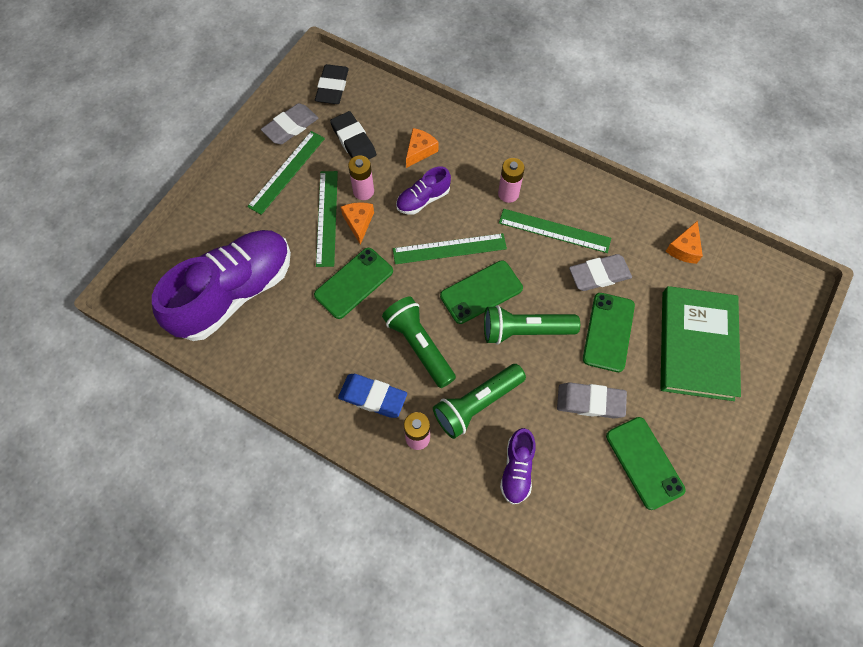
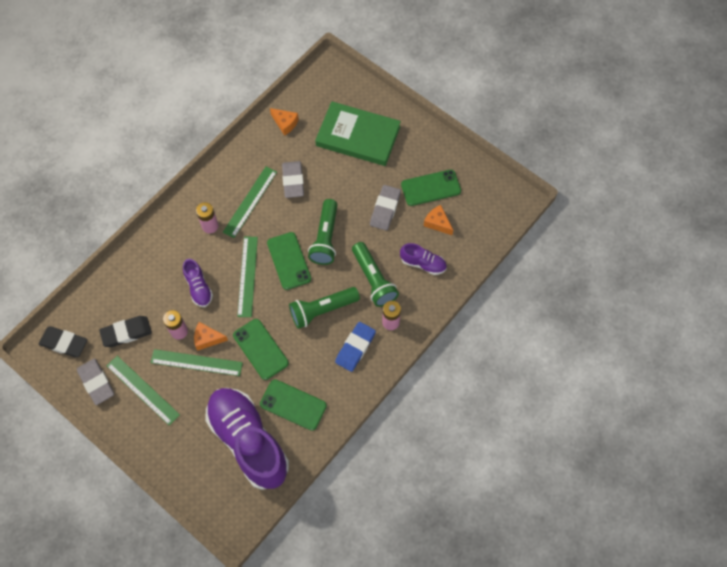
camera: 80 degrees left, 0 degrees up
(420, 151) = (152, 283): orange cheese -> orange cheese (437, 223)
(608, 332) = (337, 186): green phone -> green phone (293, 405)

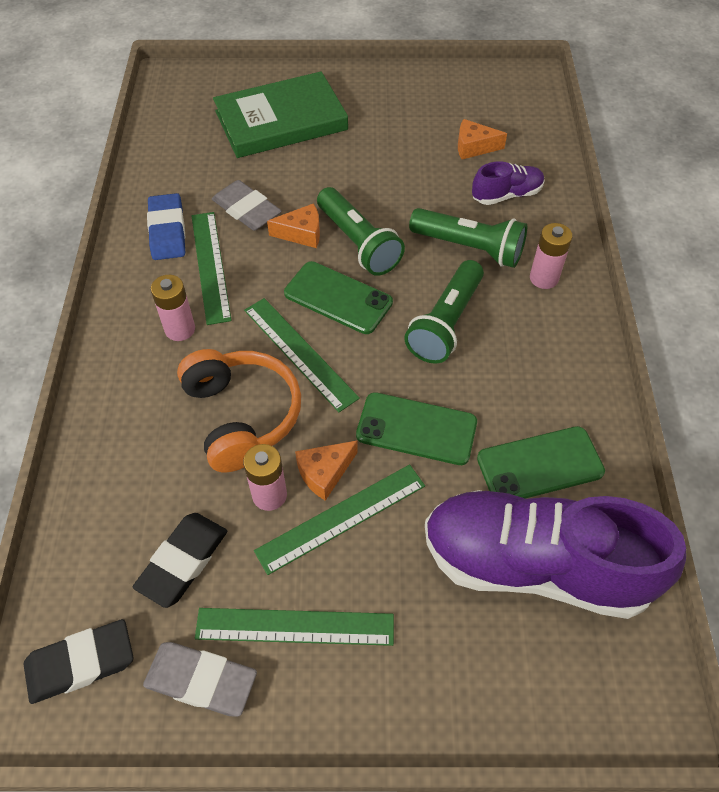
camera: 40 degrees left, 10 degrees down
(199, 288) = (241, 416): purple shoe -> orange headphones
(285, 123) = (170, 158): orange cheese -> orange cheese (301, 233)
(355, 348) = (537, 336): blue eraser -> blue eraser (167, 231)
(385, 209) = (397, 170): grey eraser -> none
(431, 188) = (426, 120): green phone -> none

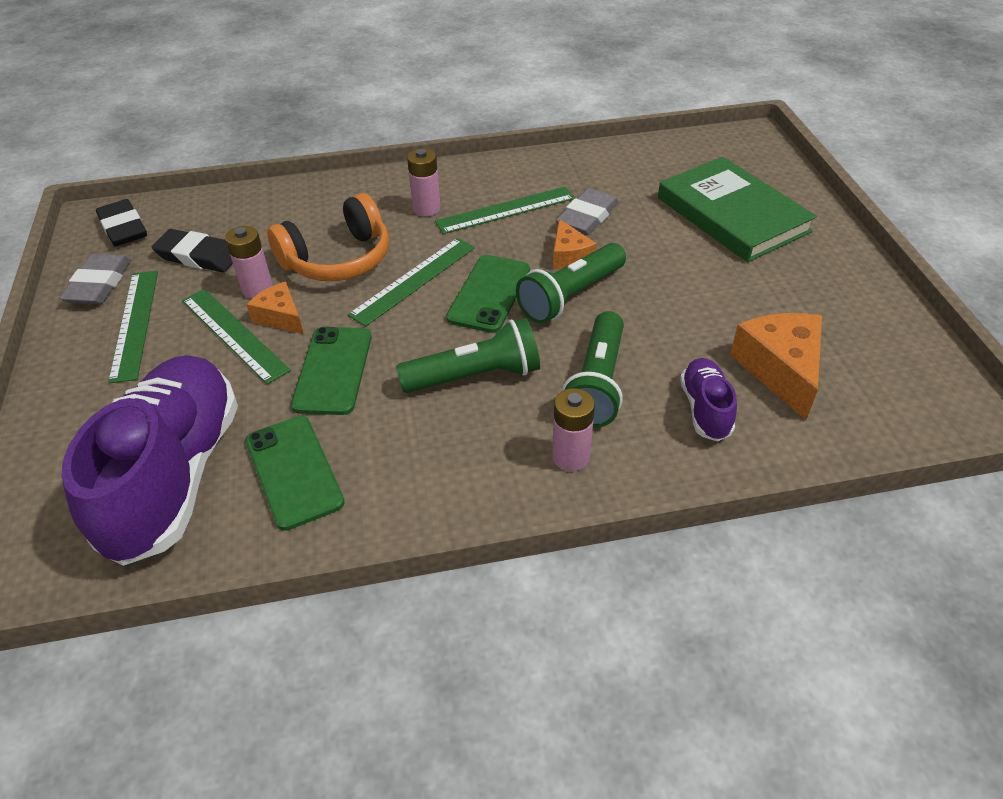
camera: 80 degrees right, 10 degrees down
(167, 231) = (540, 179): blue eraser -> none
(445, 323) = (475, 376): green flashlight -> green flashlight turned 150 degrees clockwise
(474, 147) = (780, 370): orange cheese -> orange cheese, size x1.68
(506, 195) = (705, 409): purple shoe -> purple shoe turned 150 degrees counterclockwise

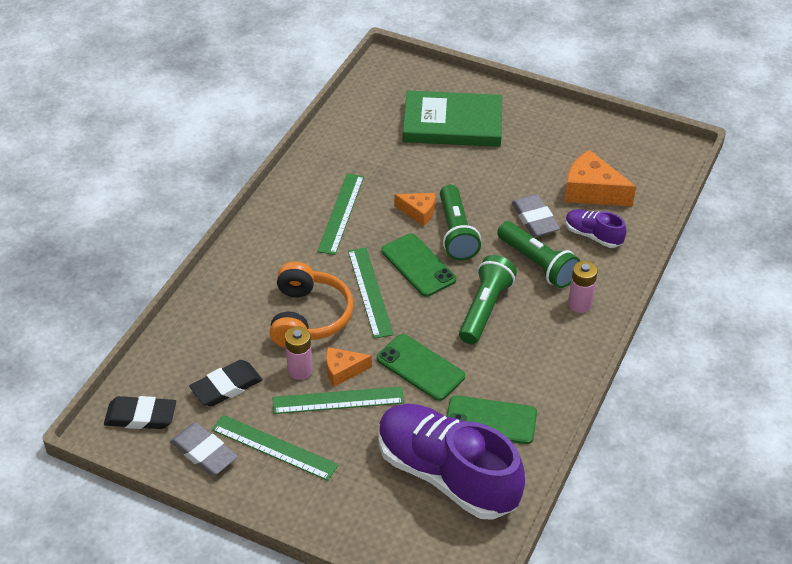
camera: 55 degrees left, 0 degrees up
(426, 209) = (297, 248): pink battery -> none
(587, 217) = (388, 182): grey eraser -> grey eraser (534, 219)

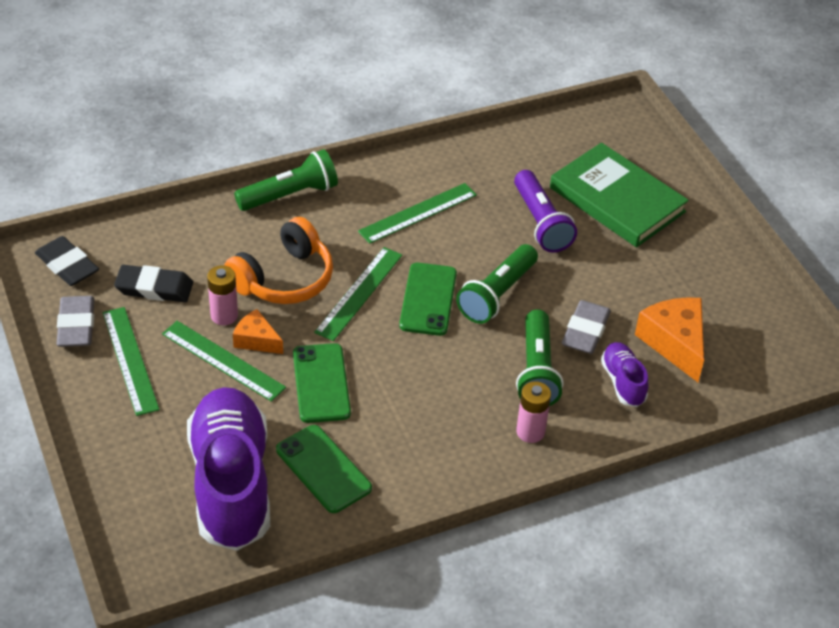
camera: 40 degrees right, 0 degrees up
(418, 212) = (486, 256): orange cheese -> none
(425, 168) = (540, 223): none -> purple flashlight
(485, 309) = (439, 375): green flashlight -> green flashlight (290, 195)

